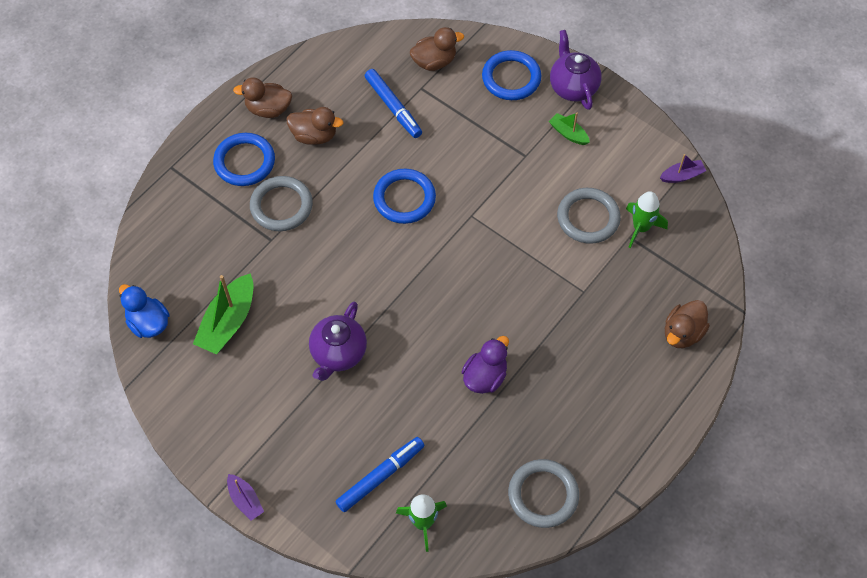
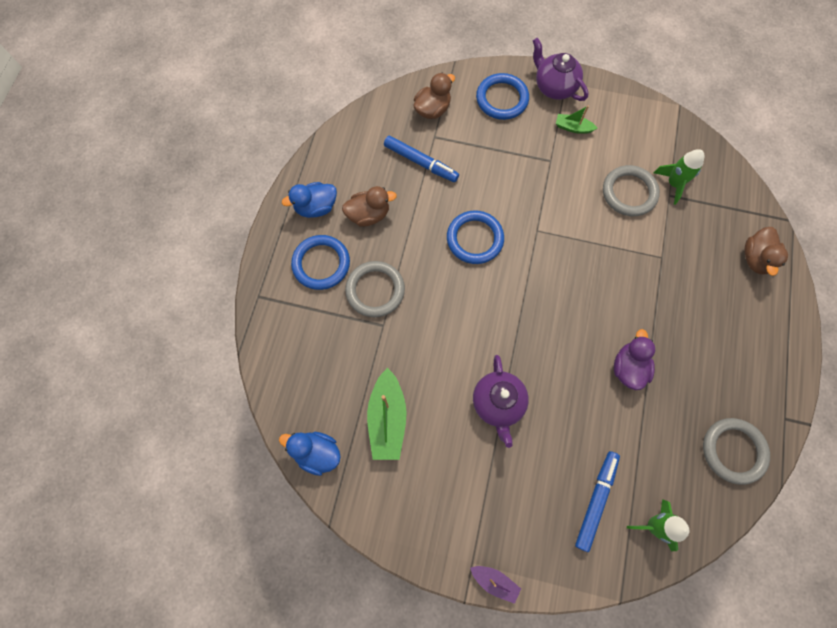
camera: 25 degrees left, 10 degrees up
(268, 109) = (316, 207): brown duck -> blue duck
(682, 176) = (678, 127): purple boat -> none

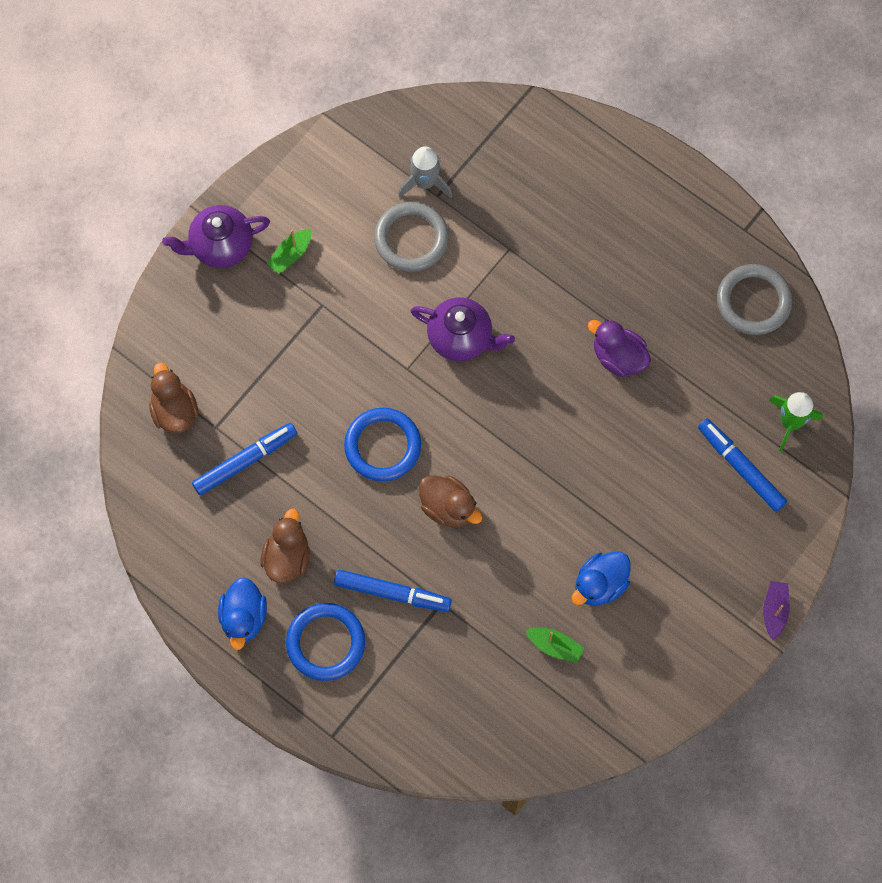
camera: 65 degrees left, 0 degrees up
(317, 453) = (558, 741): blue duck -> blue duck (600, 585)
(375, 290) = (392, 593): grey ring -> blue marker
(387, 419) = (555, 646): green boat -> green boat, size x0.55
(494, 581) = (774, 611): purple boat -> purple boat turned 45 degrees counterclockwise
(498, 404) = (593, 517): purple teapot -> purple teapot (461, 338)
(502, 99) = (204, 318): blue ring -> none
(673, 184) = (425, 183): green rocket -> grey rocket
(755, 259) = (560, 150): brown duck -> brown duck (448, 507)

